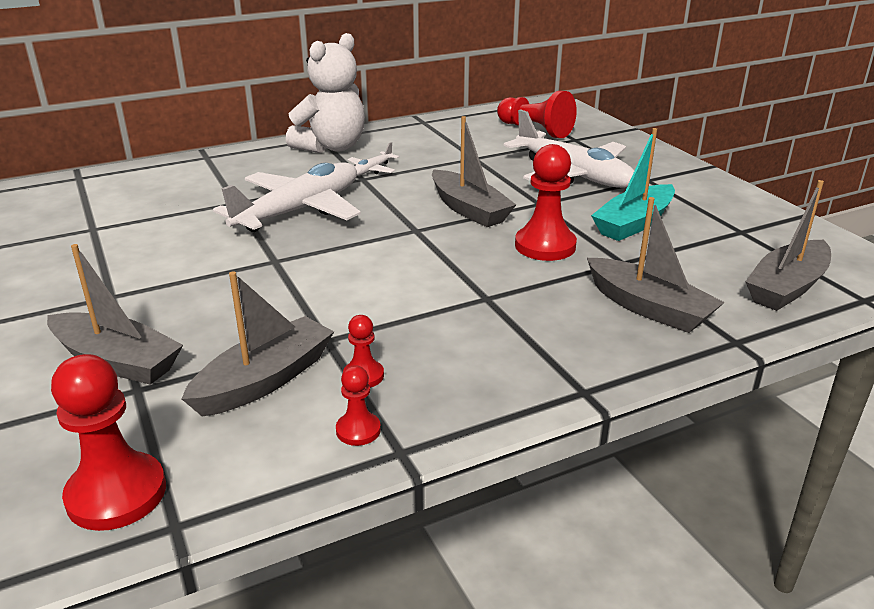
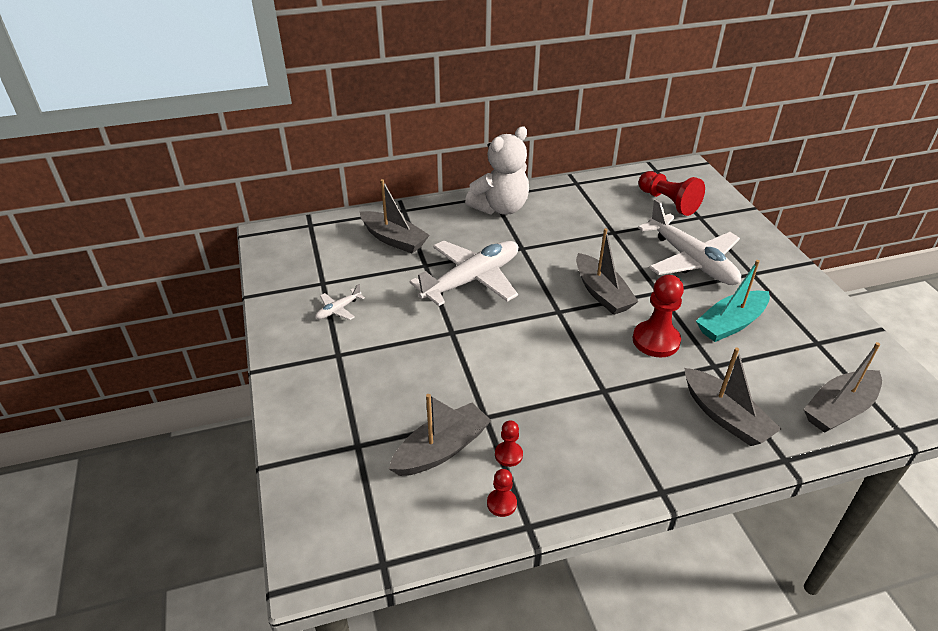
camera: 10 degrees right, 10 degrees up
(116, 494) = (347, 533): red pawn -> none
(117, 361) = (344, 418): grey boat -> grey boat (394, 239)
(372, 170) = (530, 238): white plane -> white plane (338, 309)

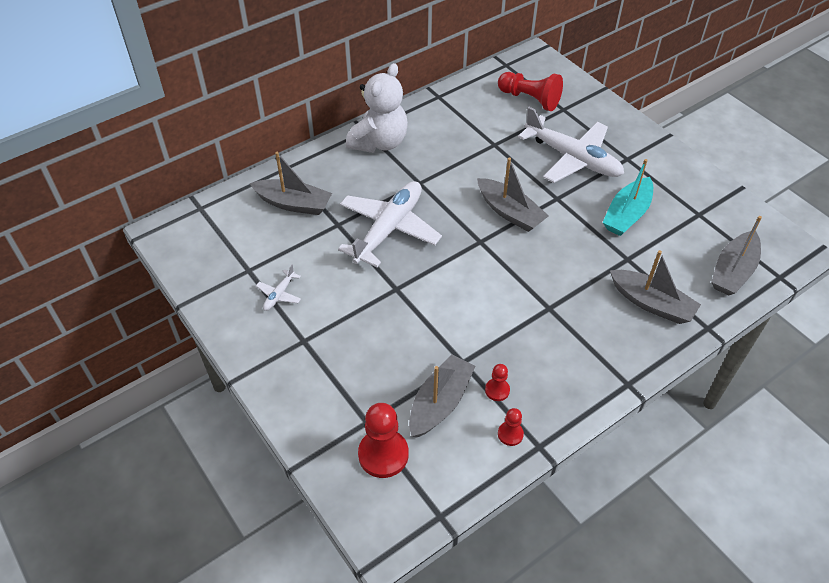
camera: 20 degrees left, 10 degrees up
(656, 340) = (573, 248): red pawn -> red pawn (383, 454)

